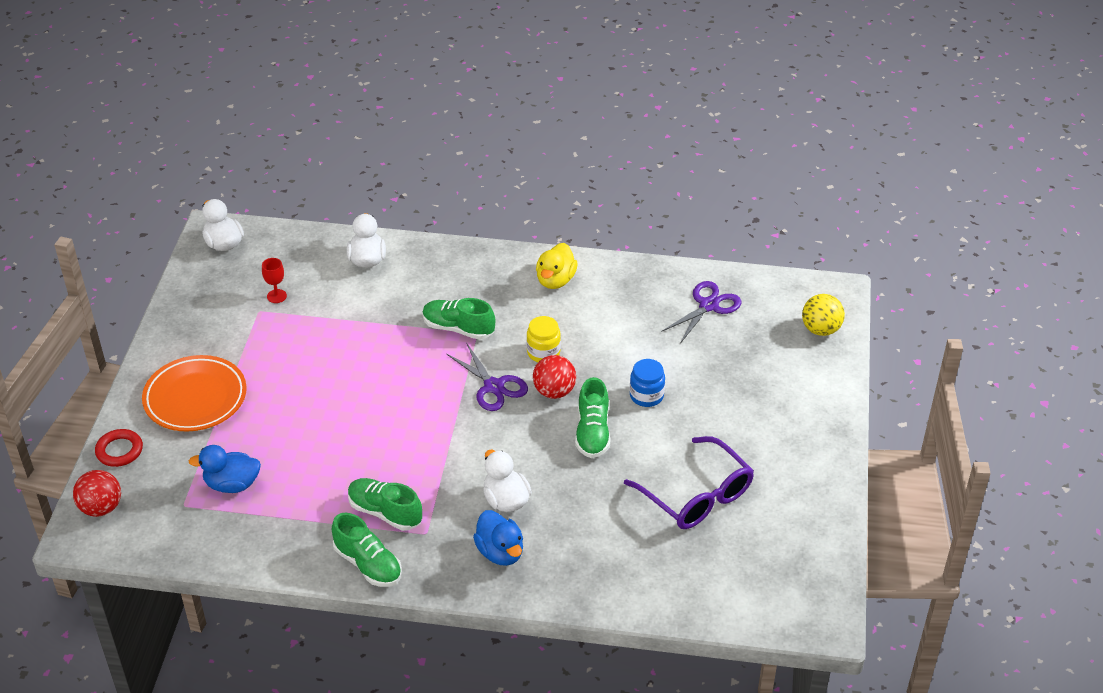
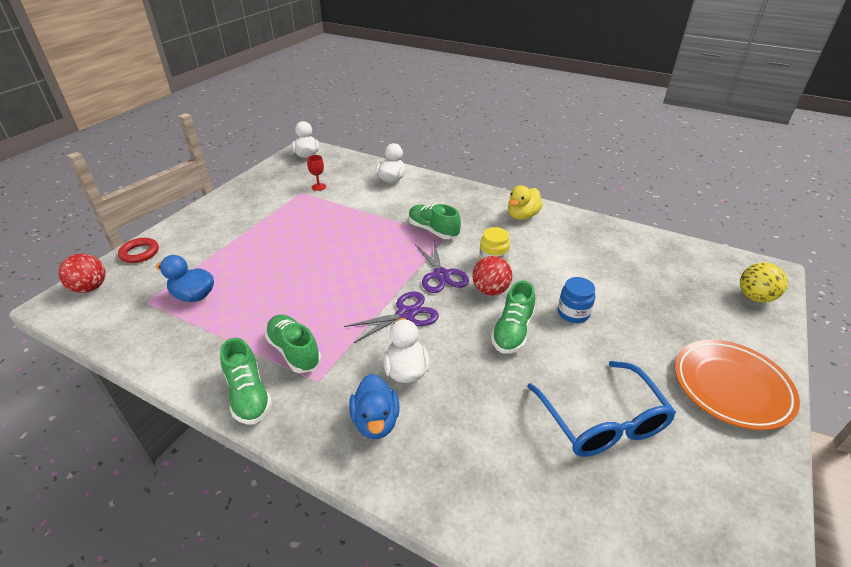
camera: 20 degrees right, 5 degrees down
(195, 398) = (218, 232): orange plate -> orange plate (731, 387)
(697, 495) = (602, 421): purple glasses -> blue glasses
(708, 305) = (647, 257): purple scissors -> purple scissors (406, 314)

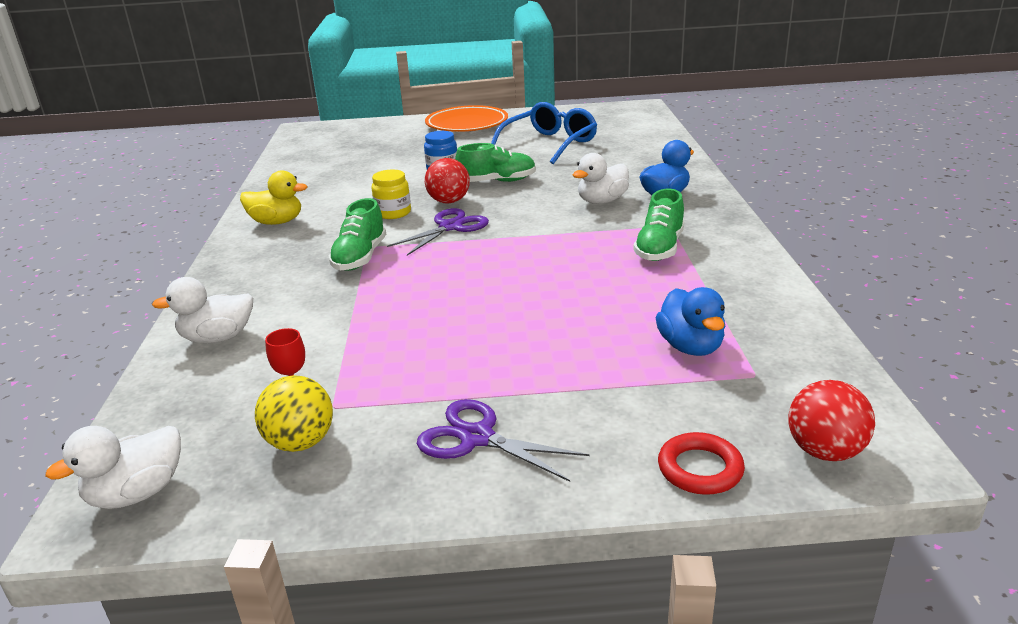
camera: 120 degrees left, 10 degrees down
(248, 395) = (733, 244): green shoe -> none
(406, 314) = (535, 222): purple scissors -> purple scissors (477, 438)
(754, 297) = (348, 129): yellow ball -> yellow ball (301, 442)

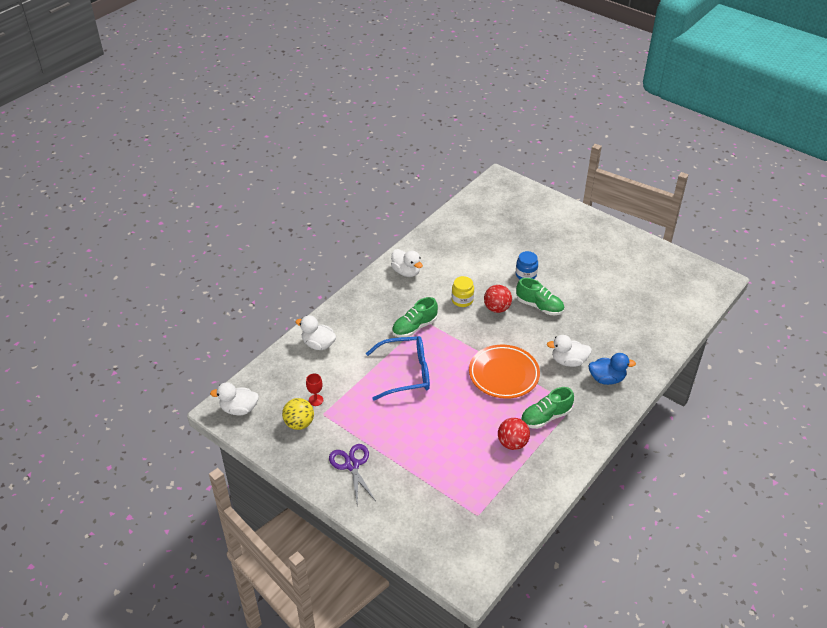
camera: 40 degrees right, 15 degrees up
(277, 222) = (406, 272): yellow duck -> white duck
(450, 227) = (475, 331): purple scissors -> none
(467, 124) = (591, 233): orange plate -> orange plate (503, 374)
(550, 144) = (611, 287): blue glasses -> blue glasses (406, 373)
(690, 347) = (475, 483): blue duck -> none
(700, 469) = (402, 534): red ring -> none
(824, 451) = (451, 562): red ball -> red ball (512, 443)

